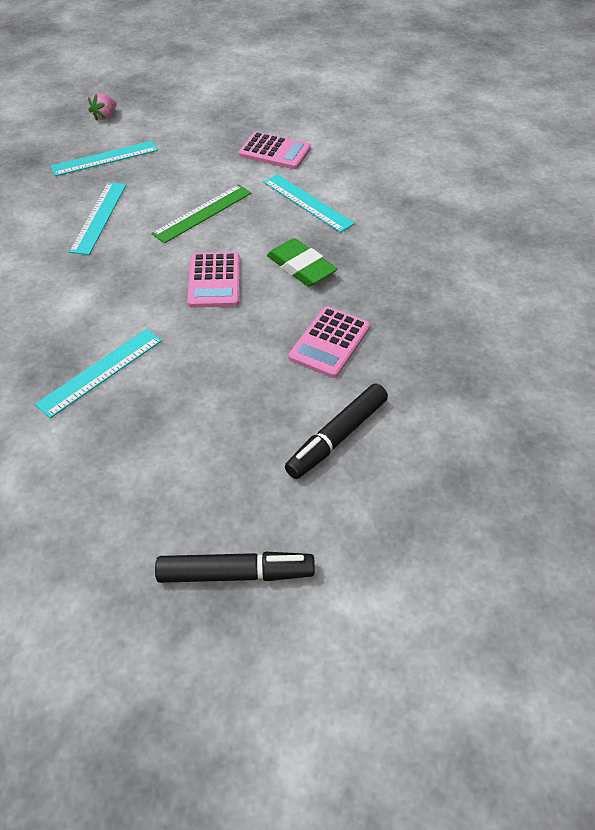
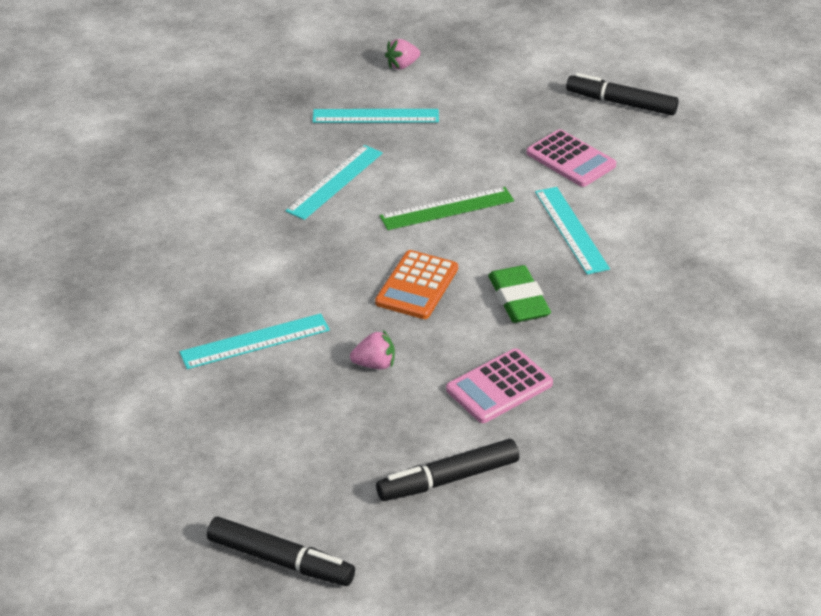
camera: 25 degrees right, 10 degrees down
(214, 281) = (417, 286): pink calculator -> orange calculator
(217, 357) = (375, 364): none -> pink strawberry
(286, 104) = (621, 103): none -> black marker

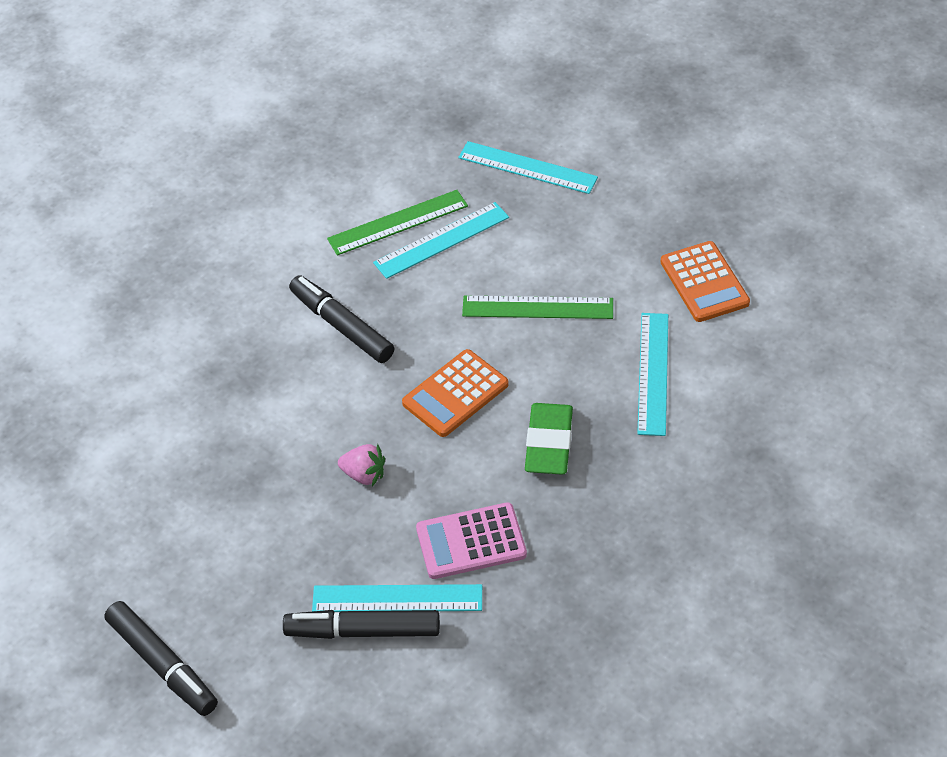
camera: 25 degrees right, 10 degrees up
(255, 341) = (264, 410): turquoise ruler -> turquoise ruler (397, 598)
(289, 178) = (398, 222): none -> green ruler
(402, 65) = (591, 108): pink strawberry -> none
(570, 159) = (704, 282): pink calculator -> orange calculator
(621, 103) = (803, 223): black marker -> black marker (341, 326)

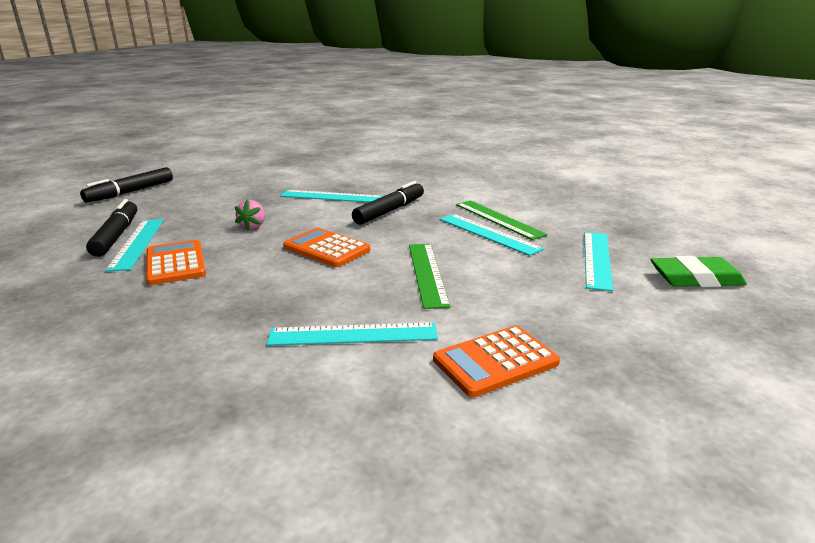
camera: 80 degrees right, 25 degrees down
(264, 389) = (331, 196): none -> turquoise ruler
(471, 541) = (175, 263): pink calculator -> orange calculator
(549, 443) = (269, 287): green eraser -> green eraser (696, 278)

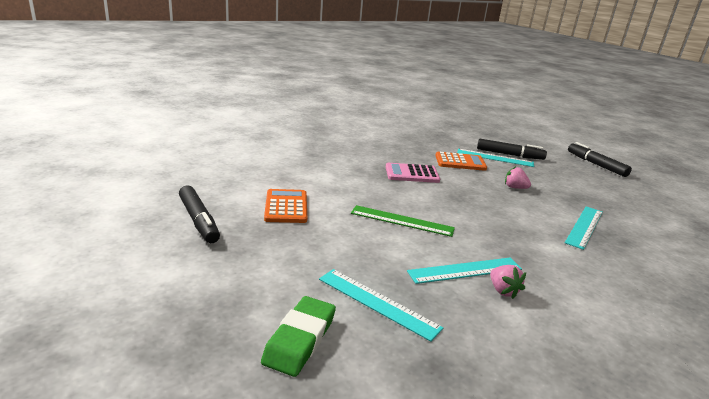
camera: 110 degrees right, 0 degrees up
(259, 290) = (412, 174): none -> pink calculator
(326, 249) = (463, 201): orange calculator -> none
(353, 334) = (345, 184): turquoise ruler -> none
(390, 211) = (540, 242): black marker -> black marker (199, 220)
(498, 219) = (503, 291): green ruler -> pink strawberry

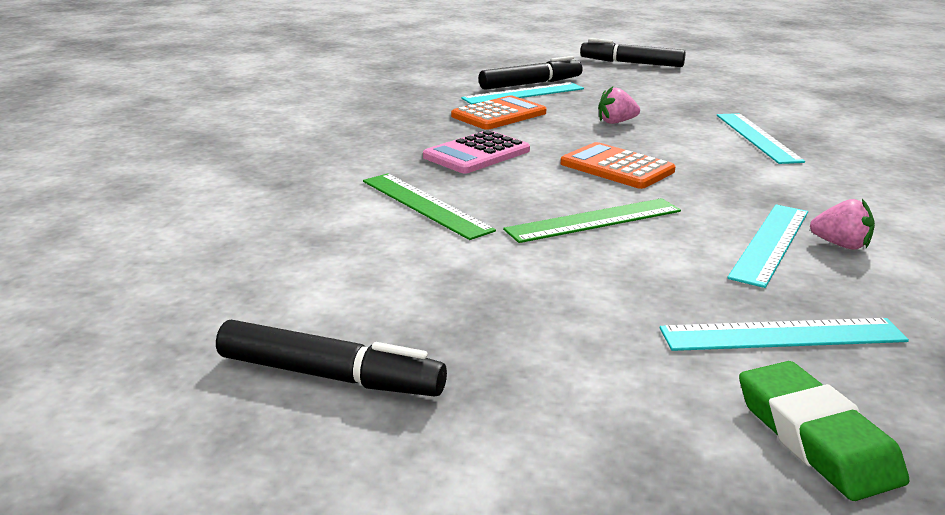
camera: 40 degrees left, 0 degrees up
(286, 207) = (416, 279): orange calculator -> orange calculator (617, 167)
(346, 184) = (425, 205): none -> green ruler

